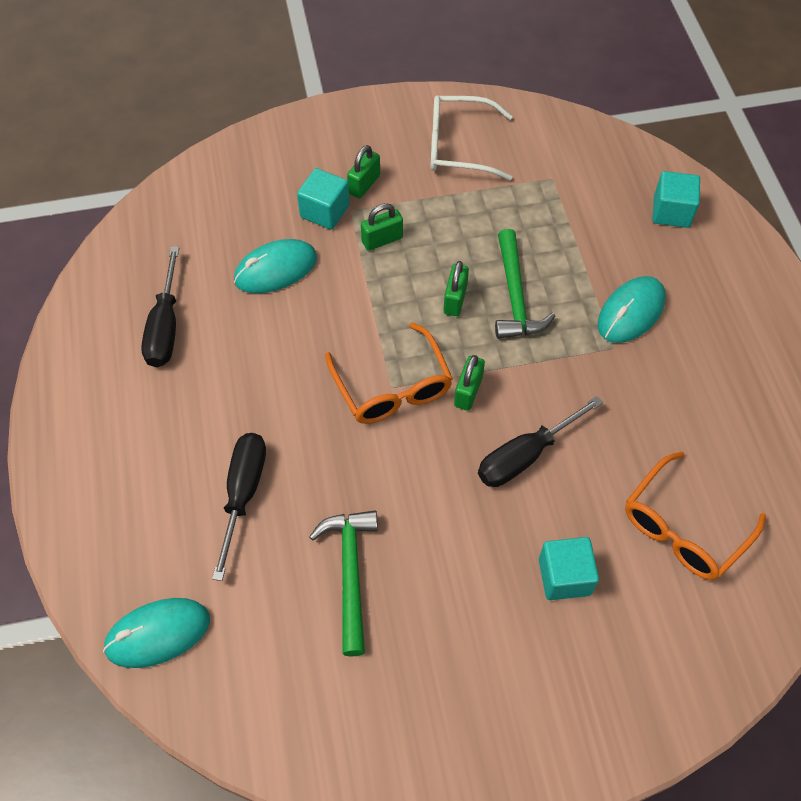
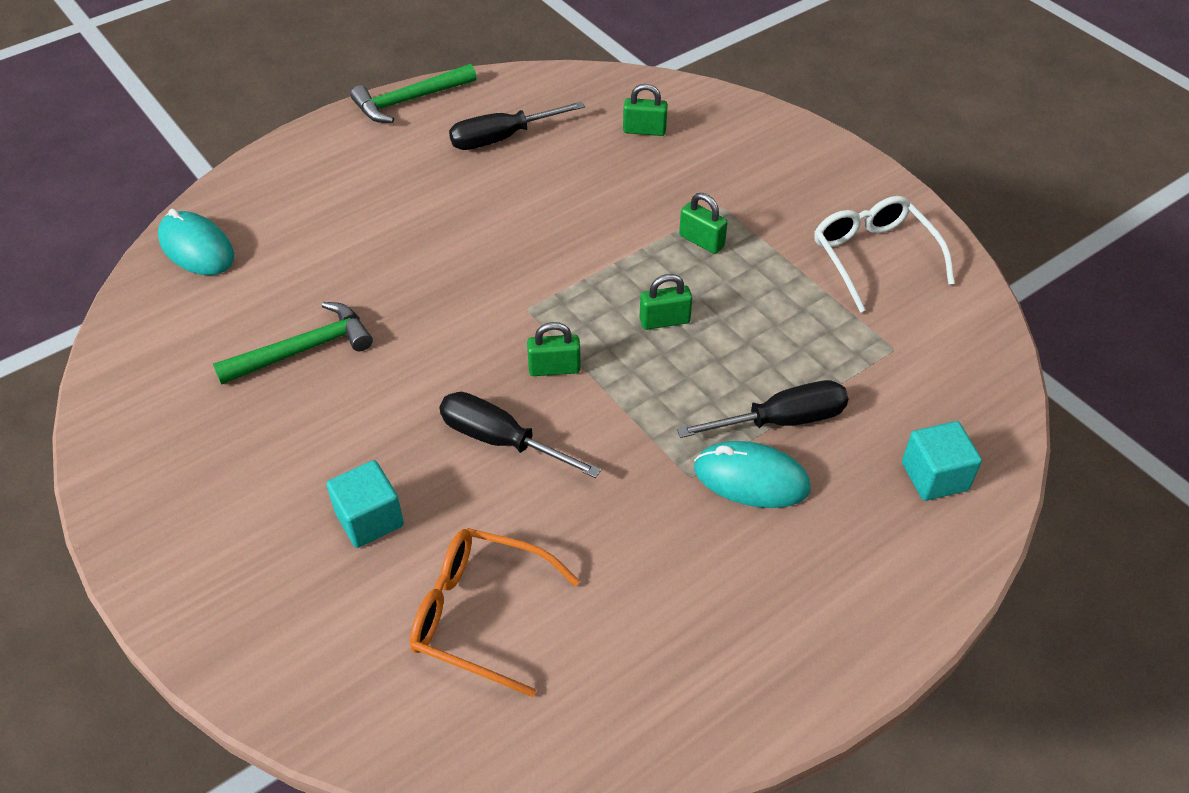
camera: 65 degrees right, 10 degrees down
(243, 494) = (353, 249): black screwdriver -> black screwdriver (781, 421)
(275, 269) = (612, 182): turquoise mouse -> none
(325, 211) = (706, 189): turquoise cube -> none
(364, 184) = (762, 204): green padlock -> green padlock (644, 130)
(392, 387) = (526, 309): orange glasses -> none
(515, 296) = (703, 368): green hammer -> green hammer (410, 100)

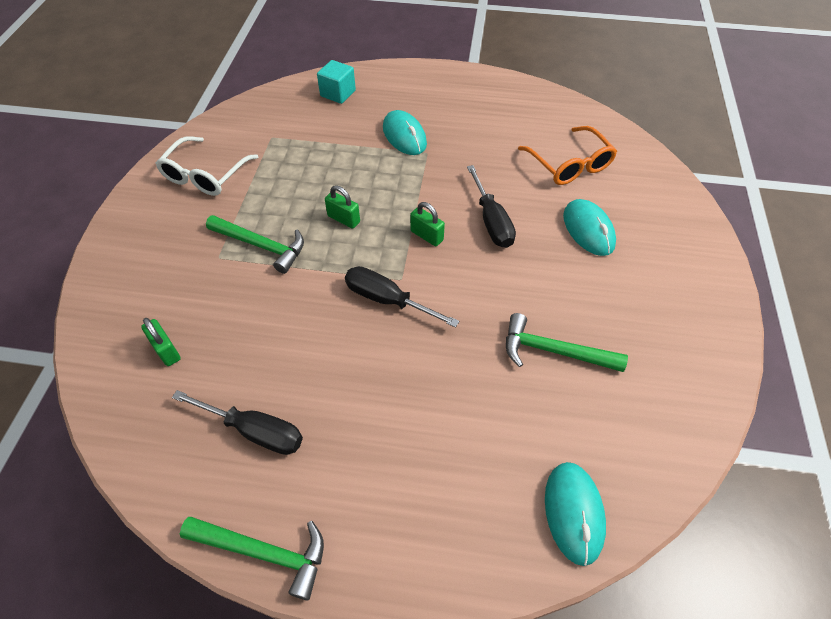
camera: 135 degrees left, 5 degrees up
(369, 519) = (588, 230): turquoise cube -> turquoise mouse
(701, 241) = (261, 246): green padlock -> green hammer
(781, 421) = (361, 145): black screwdriver -> black screwdriver (388, 300)

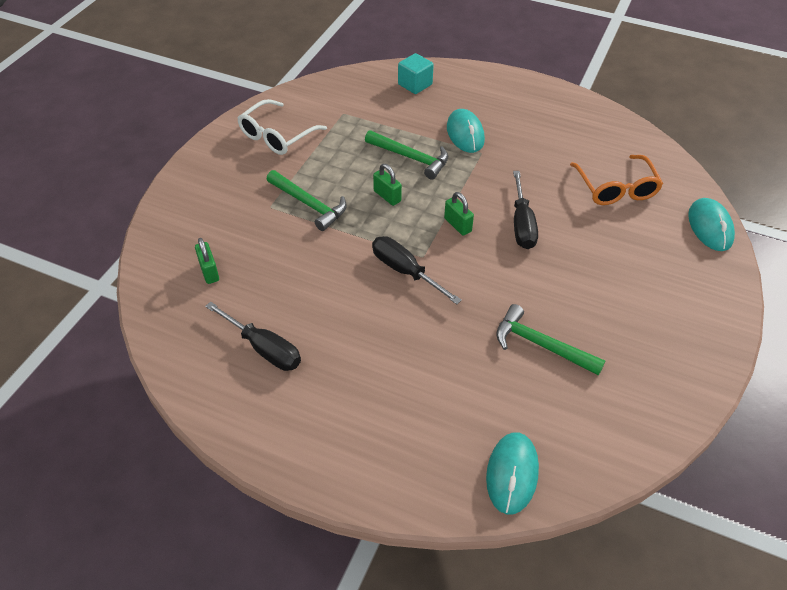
camera: 15 degrees right, 5 degrees down
(264, 552) = (247, 437): green hammer -> green hammer (411, 158)
(588, 230) = (612, 250): turquoise mouse -> turquoise mouse (710, 227)

